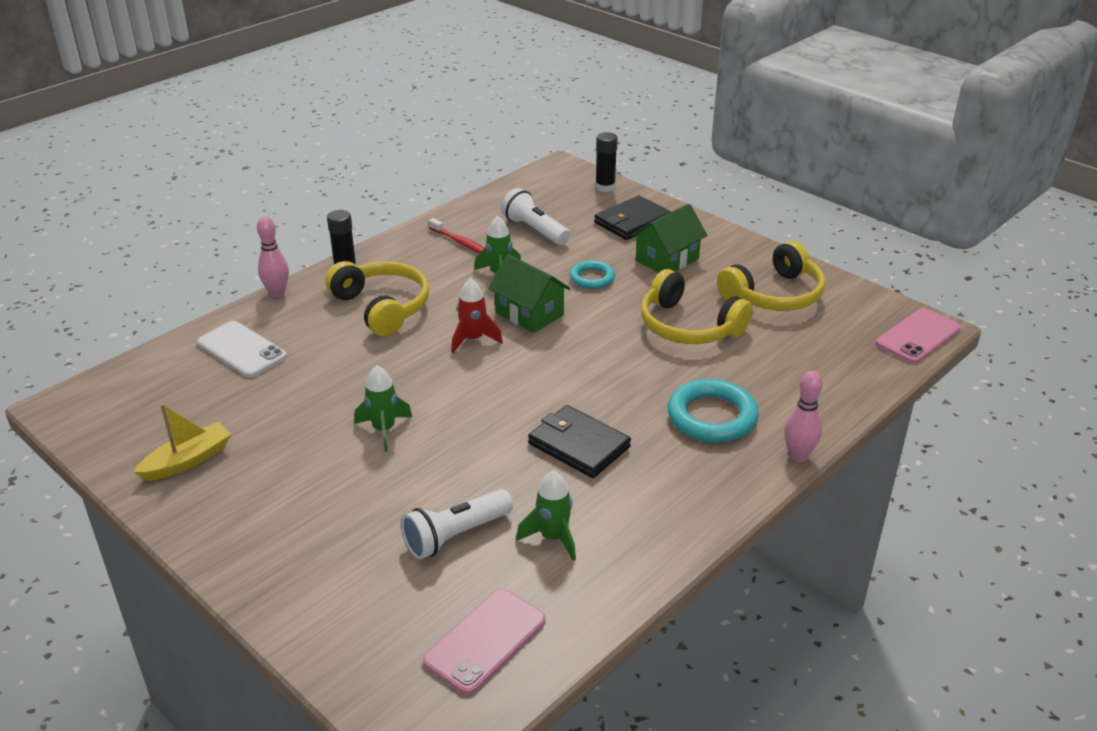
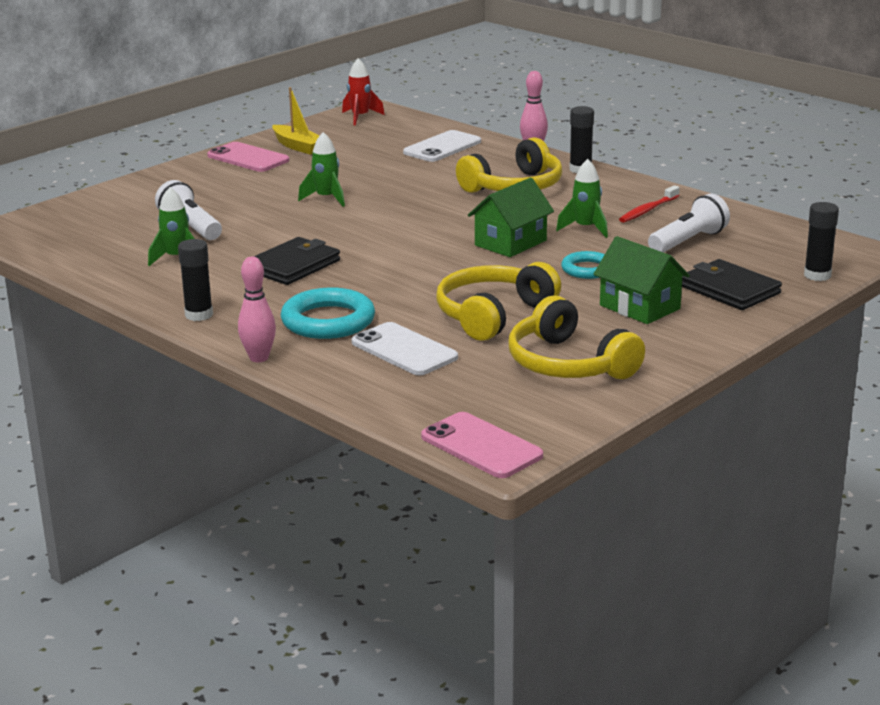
camera: 90 degrees right, 10 degrees down
(473, 339) = (462, 222): red rocket -> red rocket (360, 117)
(485, 641) = (78, 240): pink phone -> pink phone (248, 158)
(707, 505) = (199, 315): none -> black glue stick
(765, 372) = (404, 350): none -> white phone

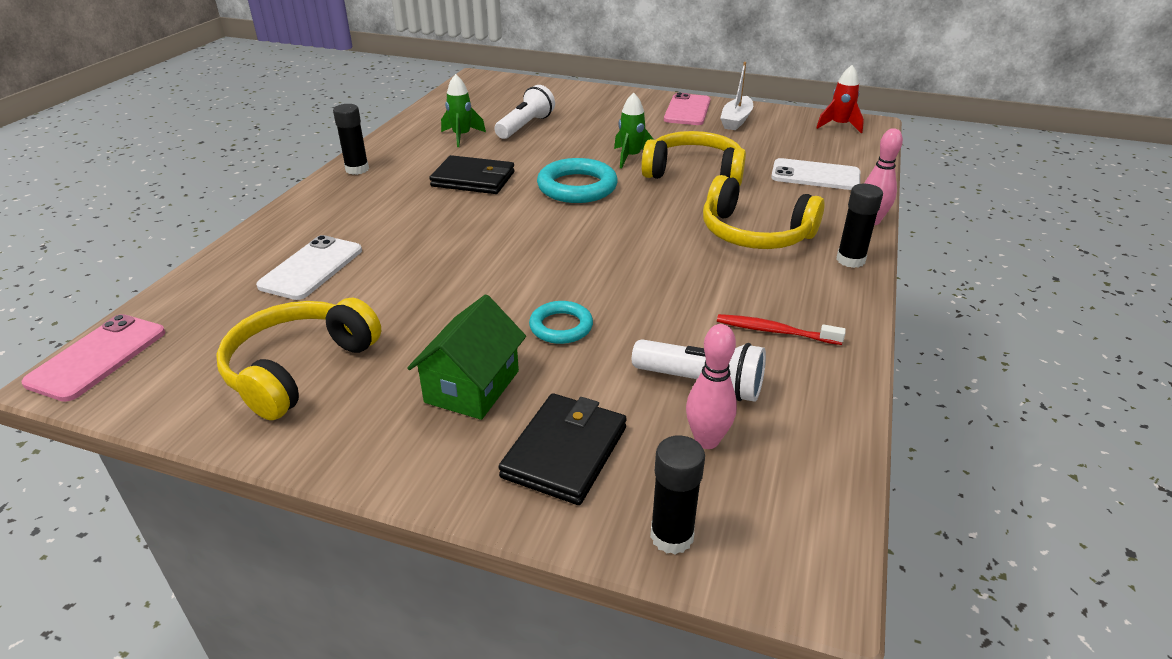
camera: 65 degrees right, 10 degrees up
(259, 358) = (280, 210): pink bowling pin -> pink bowling pin (706, 440)
(298, 146) = (736, 120): yellow boat -> white boat
(328, 321) = (364, 220): turquoise ring -> turquoise ring (577, 187)
(493, 315) = (409, 295): yellow headphones -> yellow headphones (694, 172)
(510, 243) = (600, 265): green house -> none
(585, 228) = (678, 300): green rocket -> none

